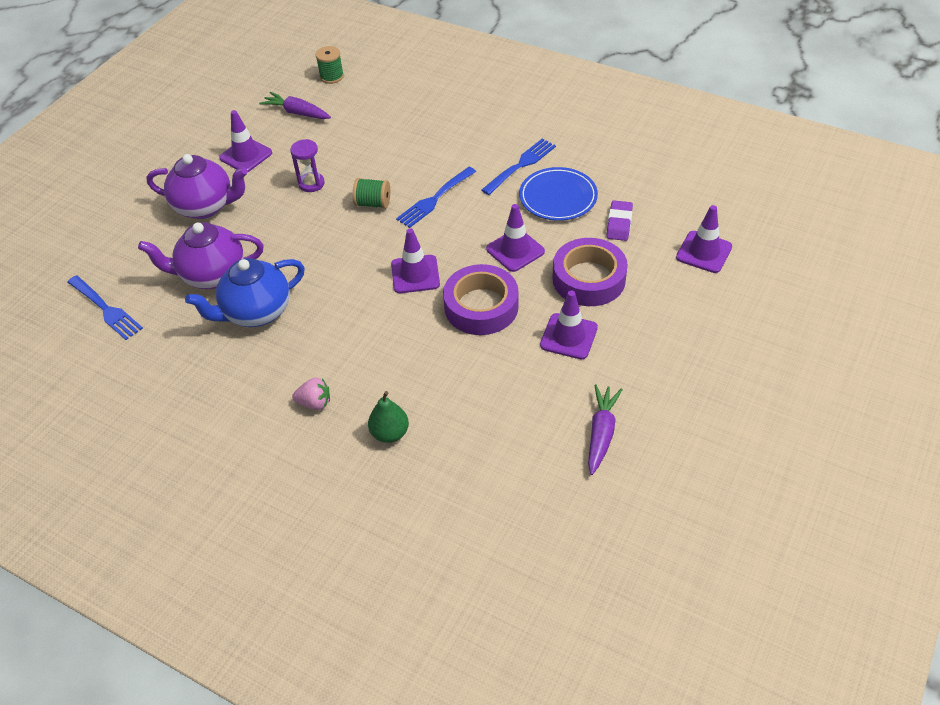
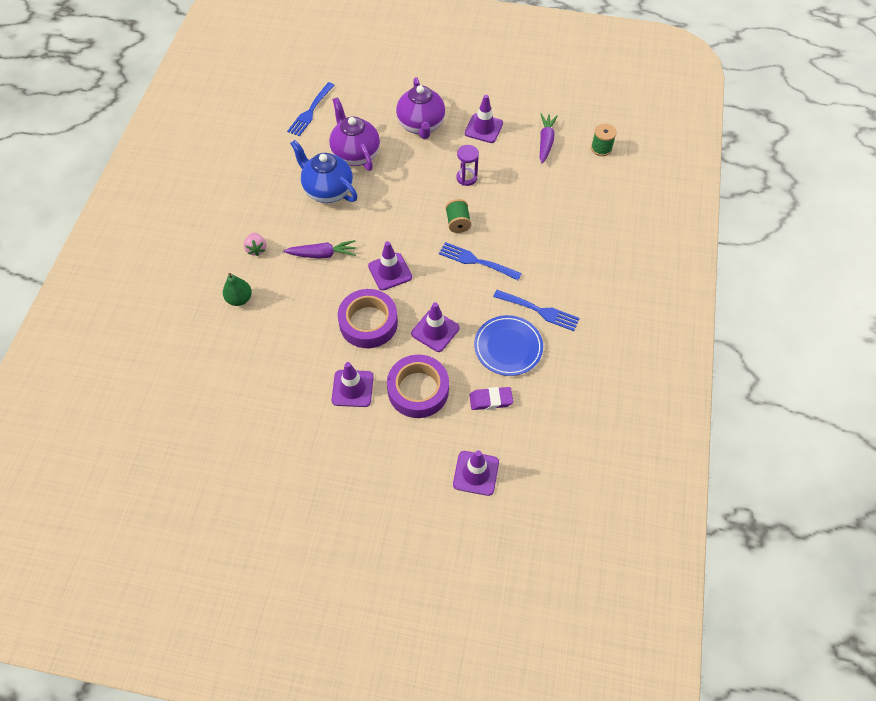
camera: 70 degrees right, 10 degrees up
(601, 433) = (264, 429): purple carrot -> purple carrot (322, 254)

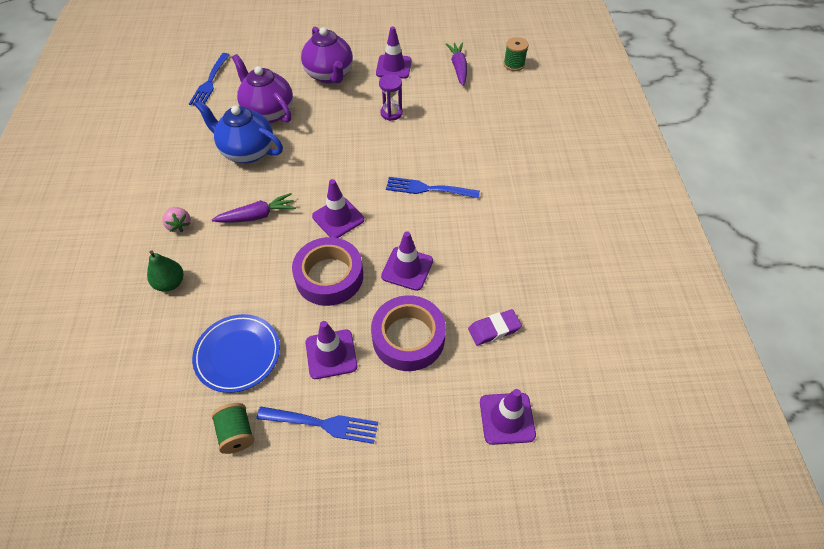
camera: 15 degrees left, 5 degrees down
(458, 223) = (396, 156): green spool -> green spool (237, 433)
(508, 347) = (492, 268): blue plate -> blue plate (238, 354)
(539, 311) = (511, 224): blue fork -> blue fork (322, 424)

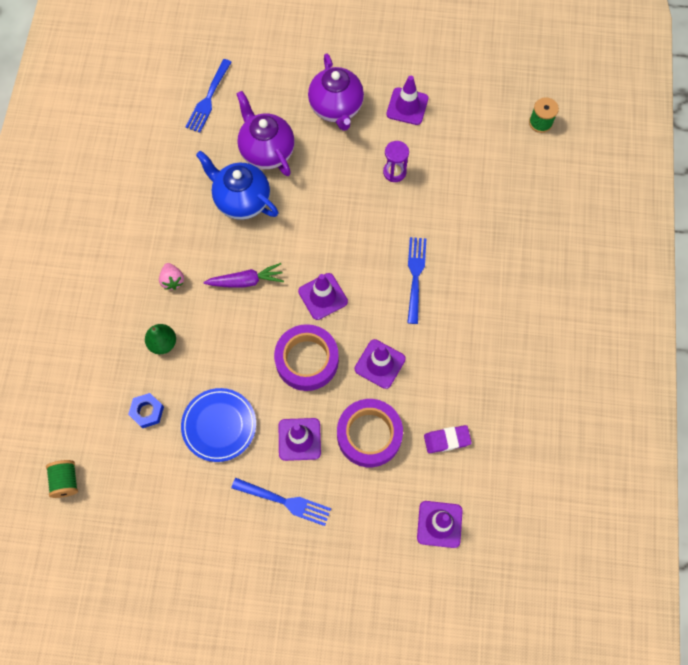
camera: 10 degrees right, 15 degrees up
(153, 353) = (147, 412): none -> blue nut
(237, 433) = (214, 497): green spool -> green spool (66, 481)
(428, 189) = (415, 276): blue fork -> blue fork turned 75 degrees clockwise
(458, 68) = (478, 118): purple carrot -> none

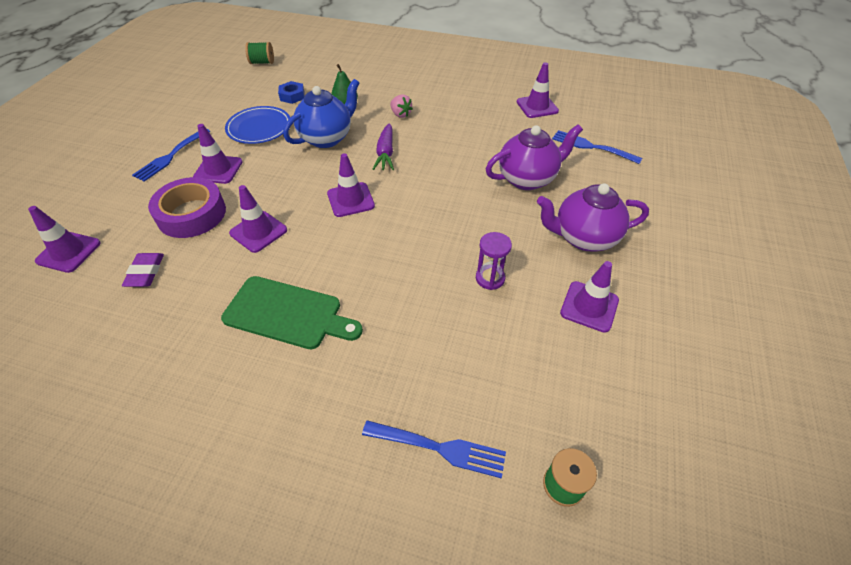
camera: 100 degrees right, 20 degrees down
(141, 147) = (537, 106): none -> purple traffic cone
(172, 280) = (400, 114): pink strawberry -> pink strawberry turned 120 degrees counterclockwise
(241, 200) = (472, 157): blue teapot -> blue teapot (327, 138)
(307, 360) = (289, 182): purple tape -> none
(415, 276) = (346, 276): blue fork -> blue fork (439, 448)
(461, 308) = (288, 313): none -> green cutting board

